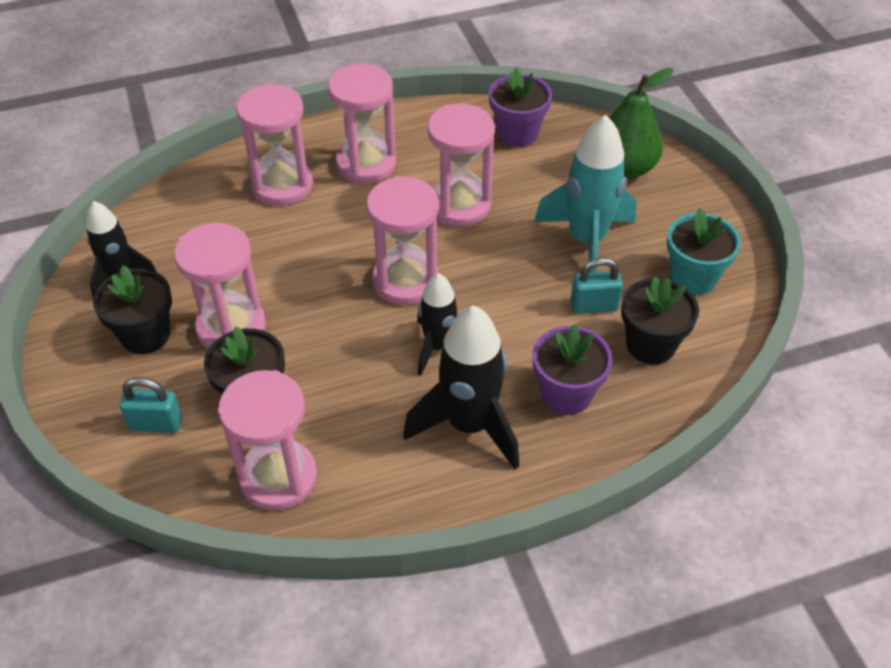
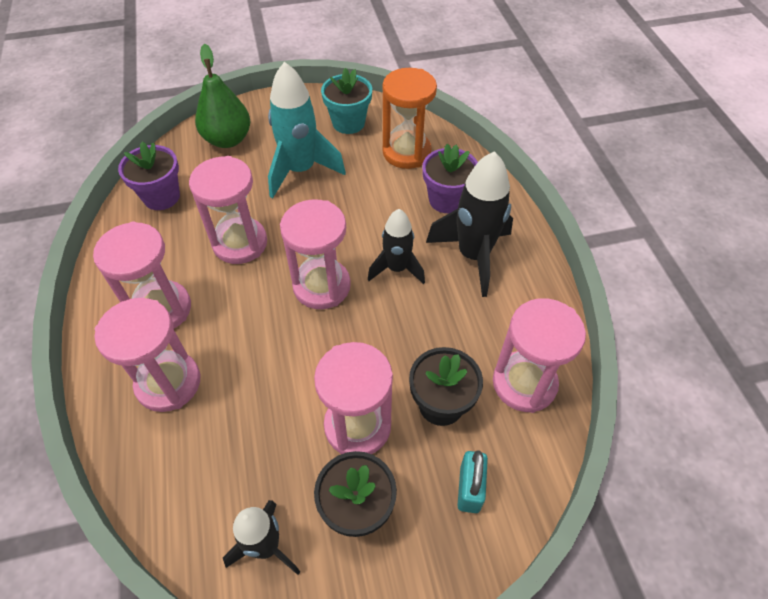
camera: 85 degrees left, 5 degrees up
(594, 306) = (367, 175): turquoise padlock -> none
(650, 345) = (406, 152): black flower pot -> orange hourglass

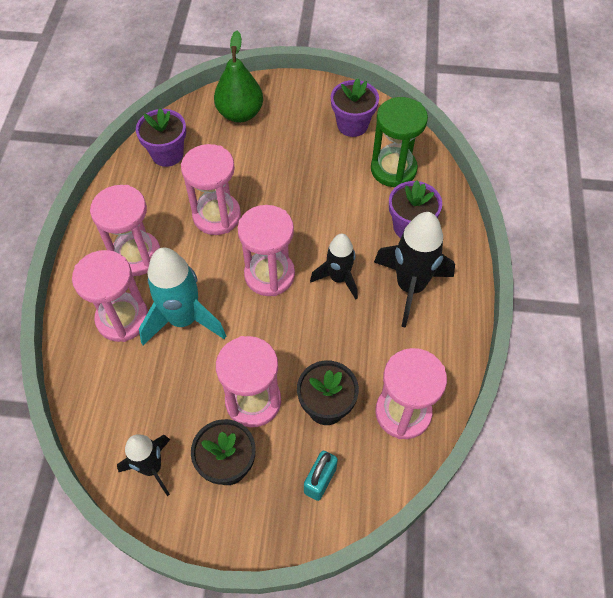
camera: 20 degrees right, 5 degrees up
(301, 171) = (292, 161): turquoise rocket -> turquoise rocket (183, 319)
(348, 123) = (352, 125): turquoise flower pot -> purple flower pot
(406, 152) = (393, 169): orange hourglass -> green hourglass

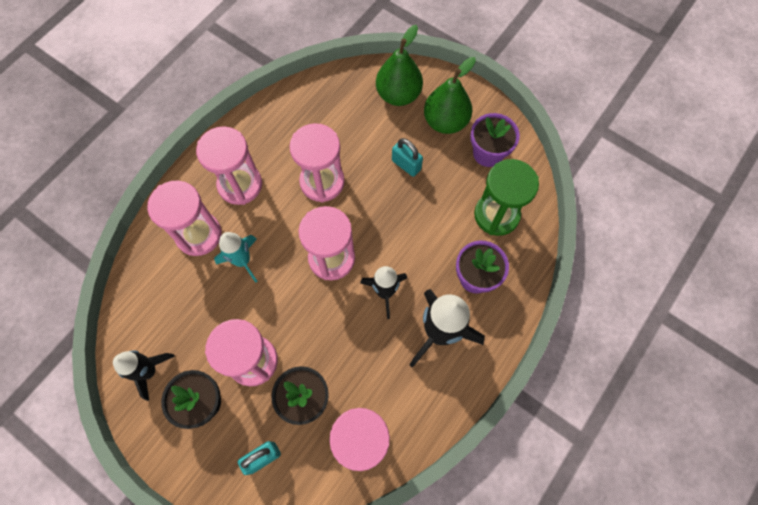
camera: 30 degrees right, 10 degrees up
(167, 154) = (316, 104): purple flower pot -> none
(183, 319) = (243, 261): turquoise rocket -> turquoise rocket, size x0.63
(286, 166) = (406, 165): none -> turquoise padlock
(298, 116) = (445, 122): none -> green pear

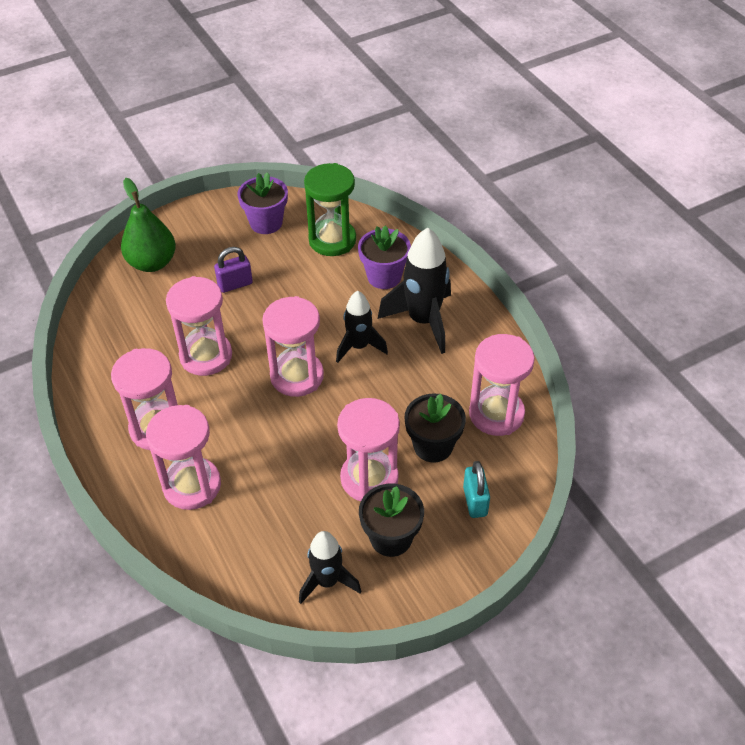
camera: 65 degrees left, 20 degrees down
(243, 261) = (251, 453): turquoise rocket -> none
(406, 165) = (235, 284): turquoise padlock -> purple padlock
(445, 122) = (210, 239): green pear -> none

